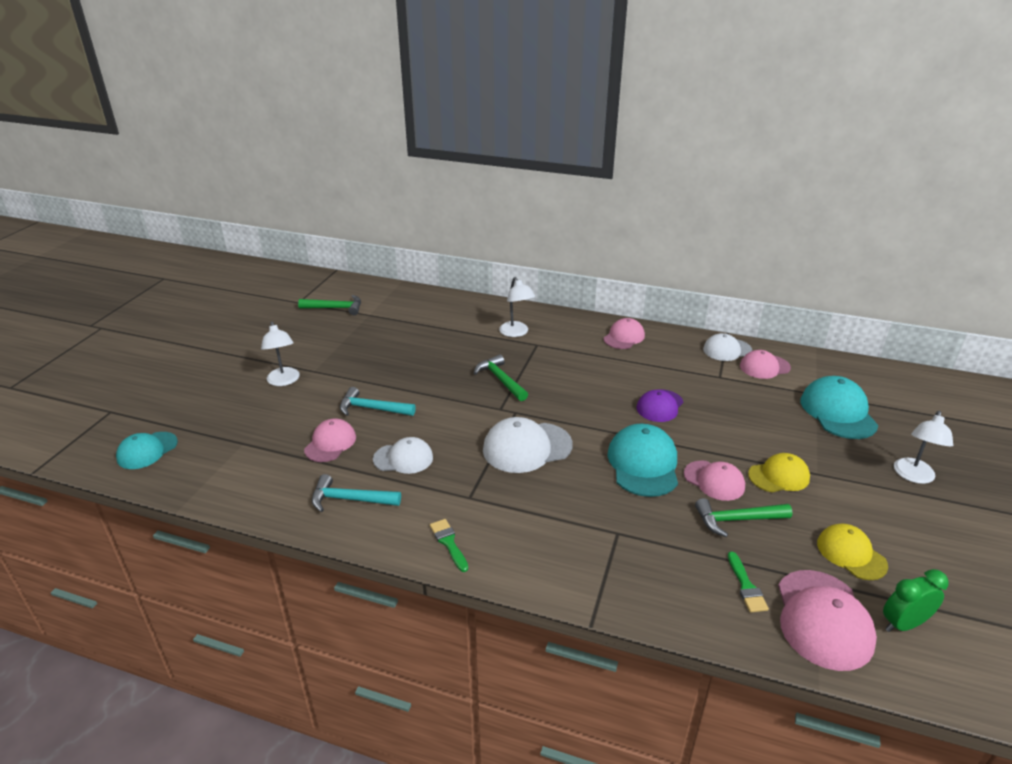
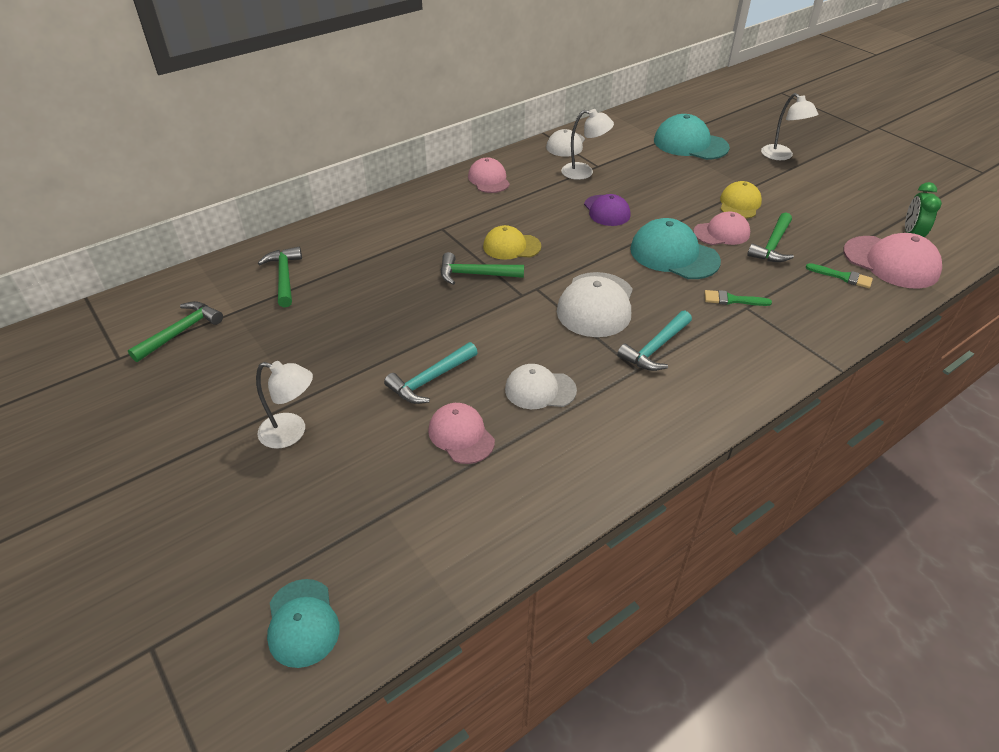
camera: 55 degrees left, 10 degrees up
(350, 499) = (573, 454): turquoise hammer -> turquoise hammer (655, 348)
(403, 458) = (540, 390): white cap -> white cap turned 120 degrees counterclockwise
(417, 314) = (284, 277): none -> green hammer
(449, 543) = (690, 409): green brush -> green brush (732, 300)
(516, 333) = (406, 231): white lamp -> white lamp (584, 172)
(764, 367) = (606, 142): pink cap -> none
(851, 554) = (838, 219): yellow cap -> yellow cap (511, 246)

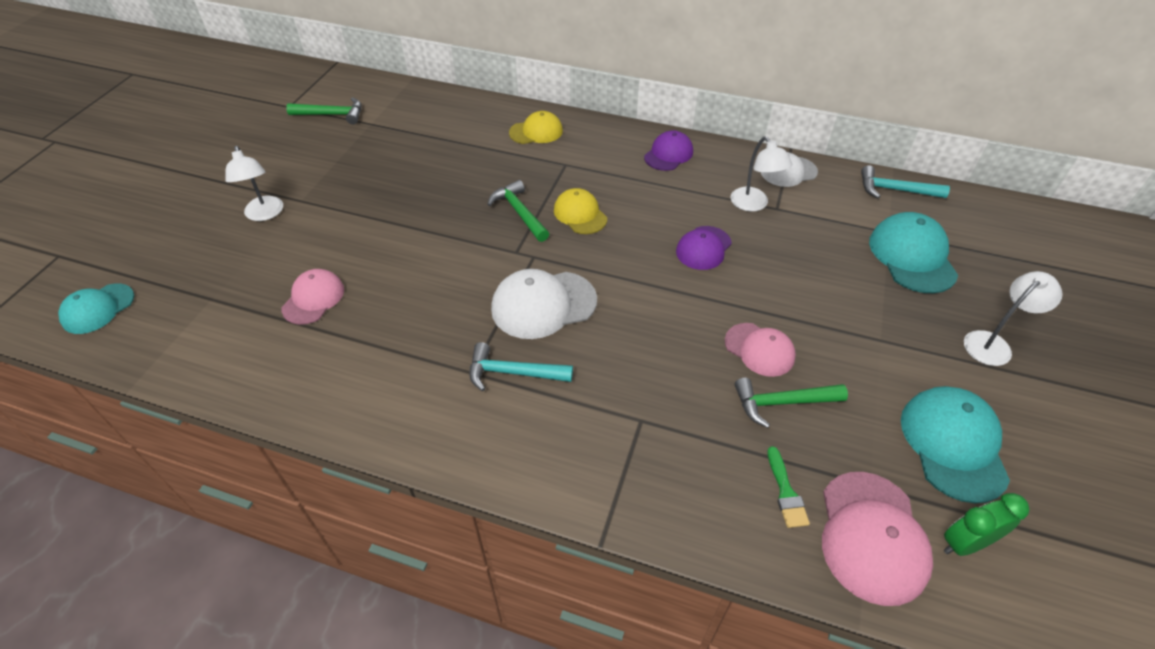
camera: 55 degrees right, 5 degrees up
(284, 277) = (427, 123): green hammer -> none
(430, 380) = (365, 252): turquoise hammer -> turquoise hammer (895, 190)
(489, 179) = (668, 154): pink cap -> purple cap
(540, 390) = (397, 319): white cap -> none
(674, 255) = (678, 327): turquoise cap -> turquoise cap (953, 444)
(732, 300) = (643, 403): green brush -> none
(739, 204) = (836, 343): yellow cap -> yellow cap (536, 132)
(781, 156) = (993, 344): white lamp -> white lamp turned 150 degrees counterclockwise

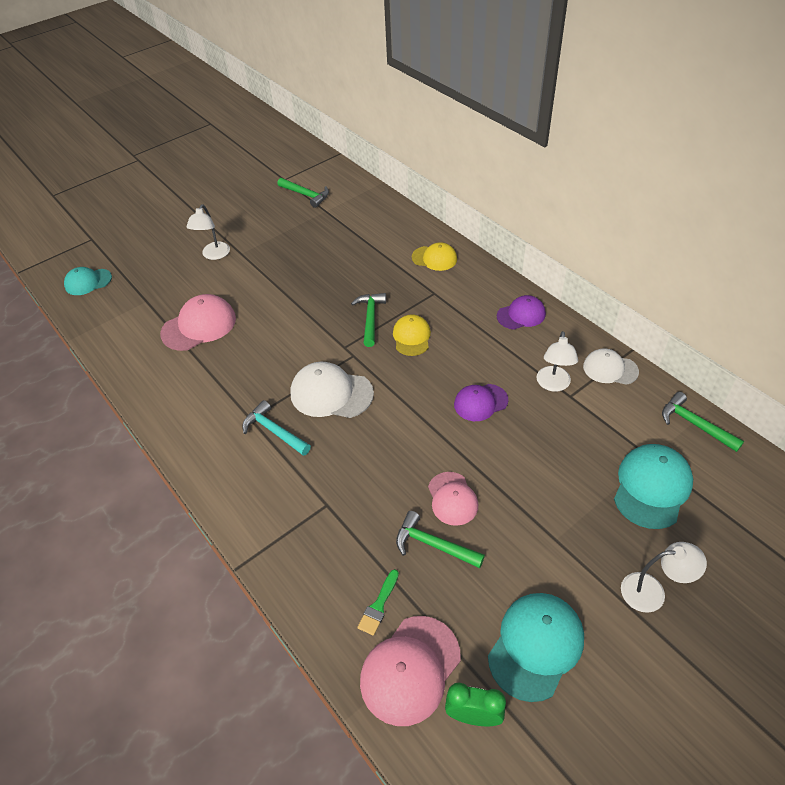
camera: 35 degrees right, 0 degrees up
(313, 299) = (199, 326): pink cap -> pink cap, size x1.55
(895, 190) = (694, 424): turquoise hammer -> green hammer

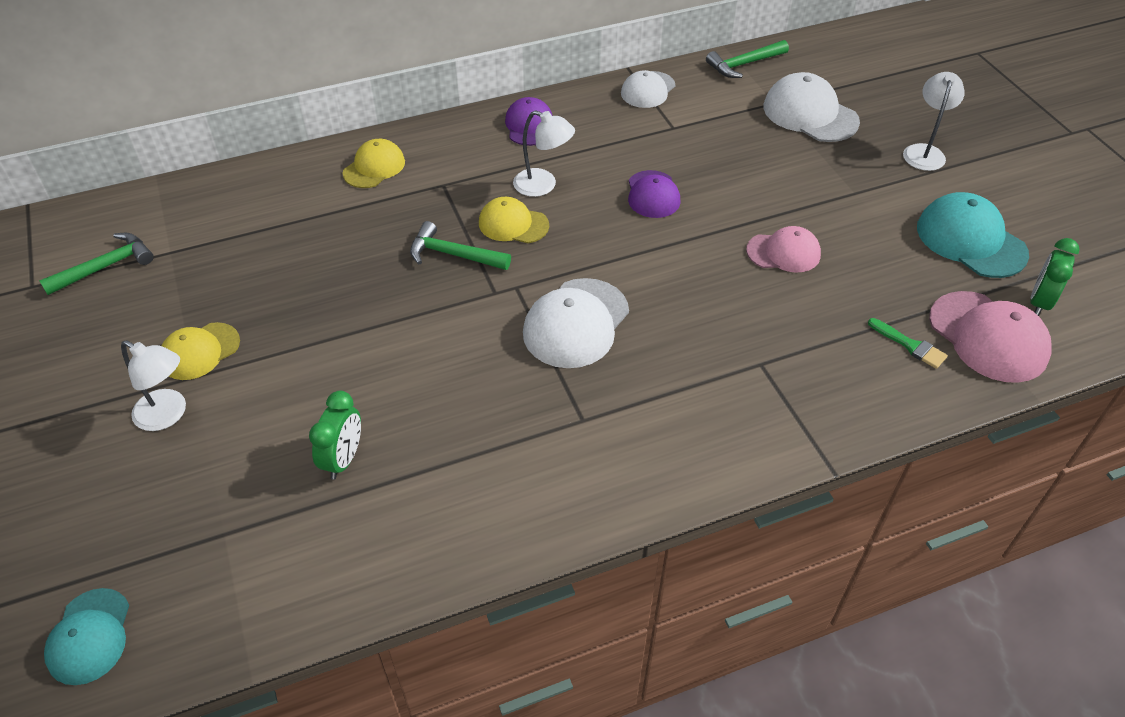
camera: 75 degrees left, 0 degrees up
(199, 326) = (344, 459): pink cap -> green clock
(258, 248) = (200, 351): none -> yellow cap
(274, 431) = (619, 396): turquoise hammer -> none
(433, 545) = (841, 283): green hammer -> none
(553, 385) = (651, 134): white lamp -> white lamp (543, 186)
(652, 487) = (810, 114): turquoise cap -> white cap

